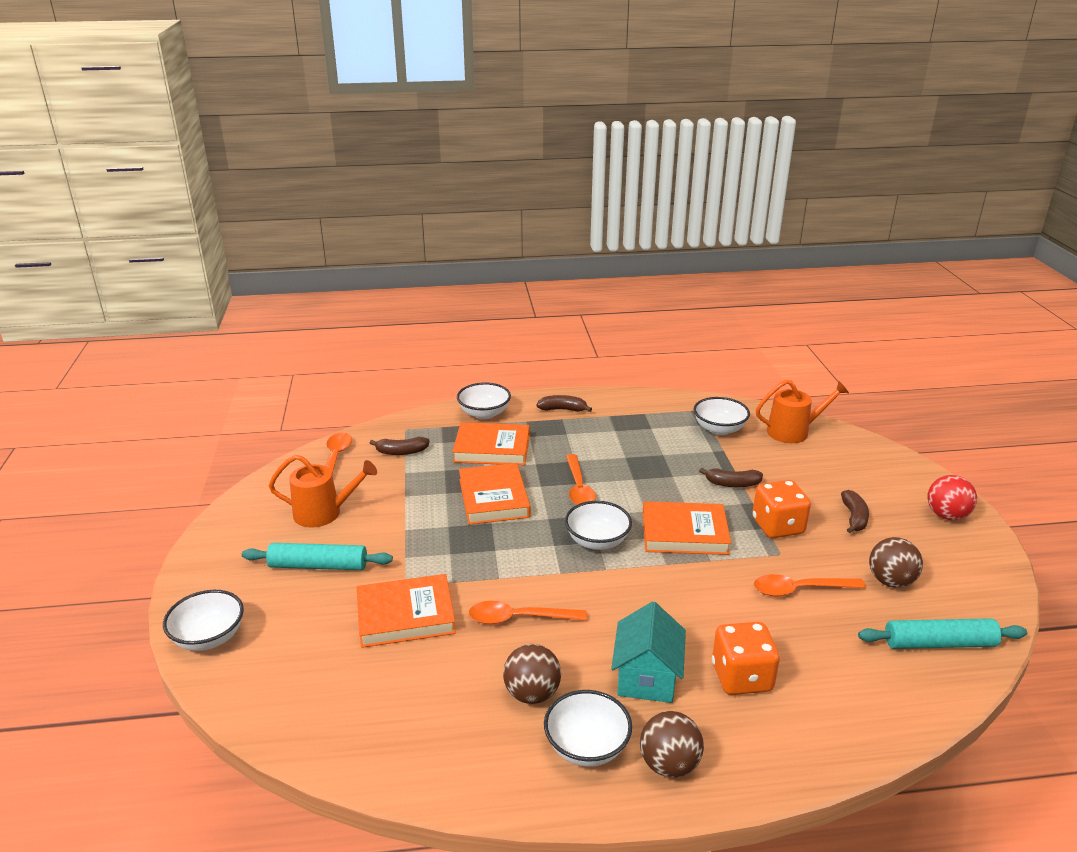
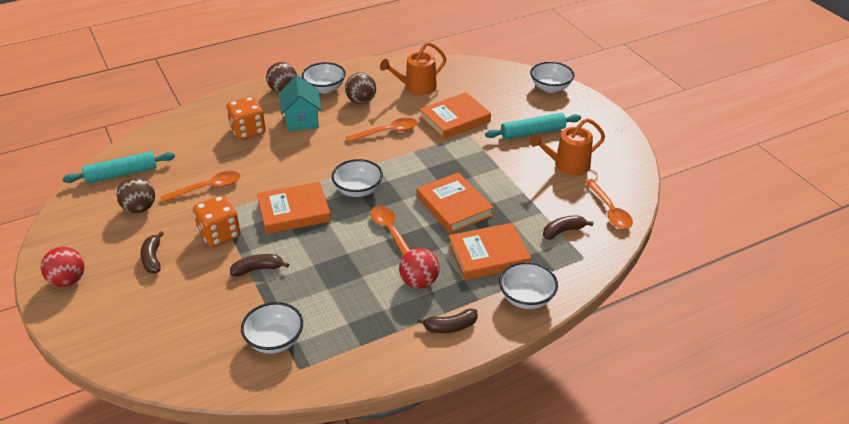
camera: 160 degrees right, 10 degrees up
(572, 442) = (419, 282): none -> red ball
(793, 432) = (193, 358): orange watering can -> orange watering can (416, 87)

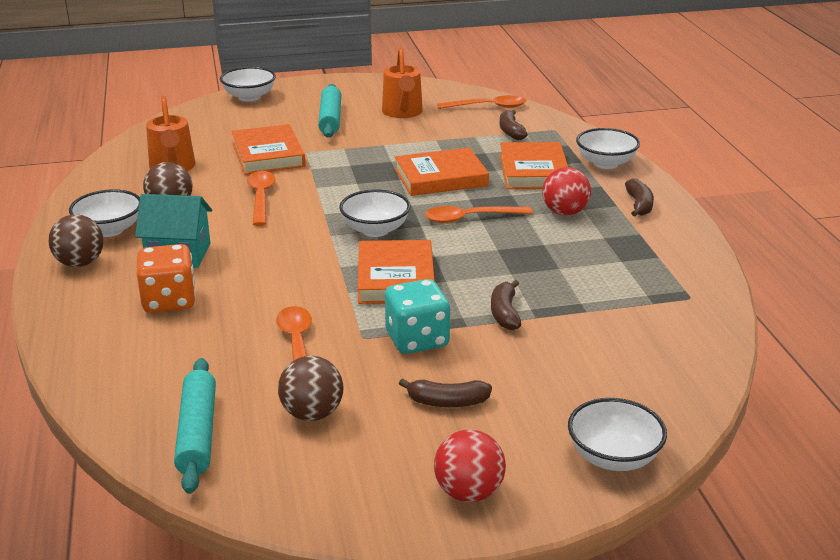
camera: 75 degrees left, 10 degrees down
(219, 234) = (417, 340): orange dice -> turquoise dice
(274, 340) = (642, 310): white bowl -> white bowl (613, 457)

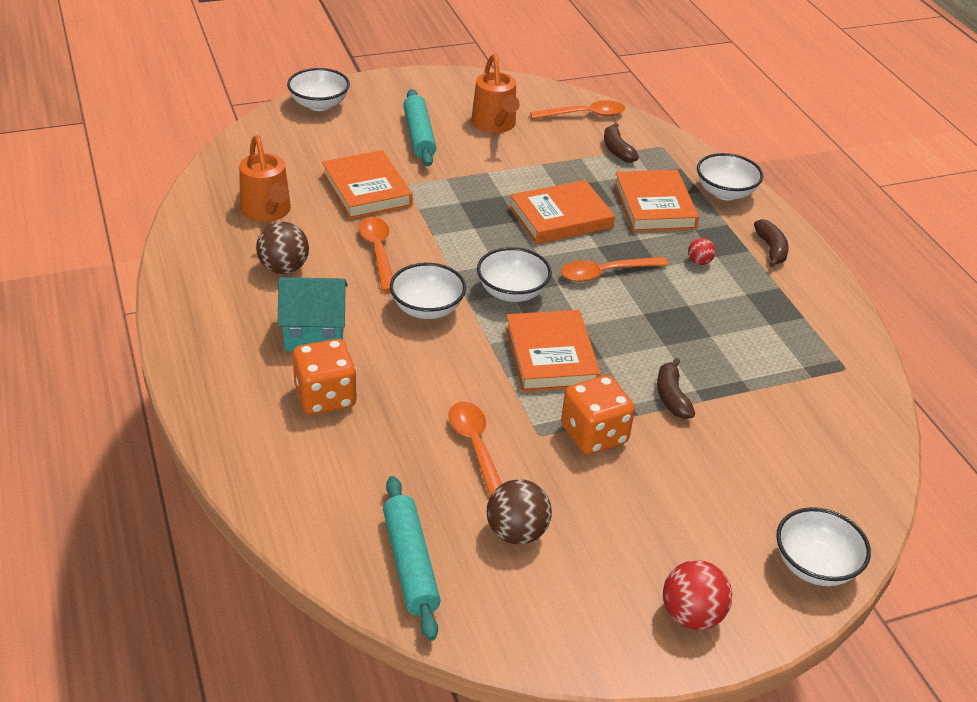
camera: 10 degrees left, 10 degrees up
(80, 263) = (212, 350): brown ball -> none
(109, 230) = (228, 303): white bowl -> white bowl (427, 309)
(417, 340) = (594, 435): turquoise dice -> orange dice
(447, 402) = (644, 511): brown banana -> none
(564, 212) = (699, 262): red ball -> red ball, size x0.54

